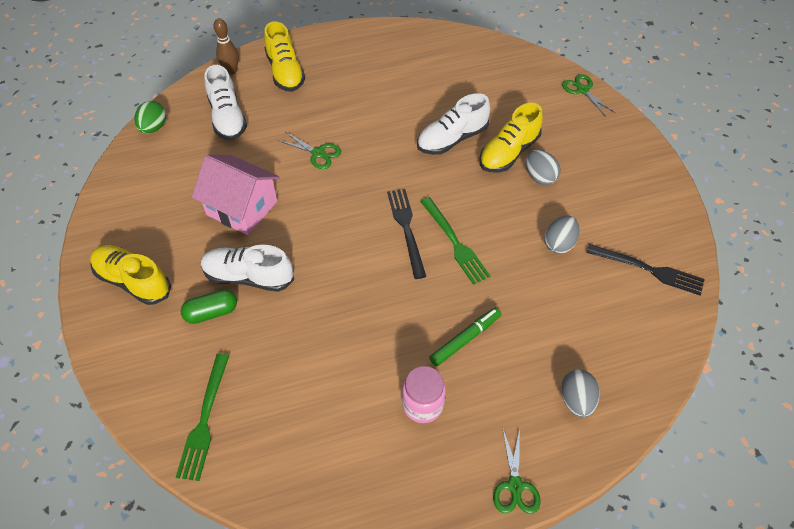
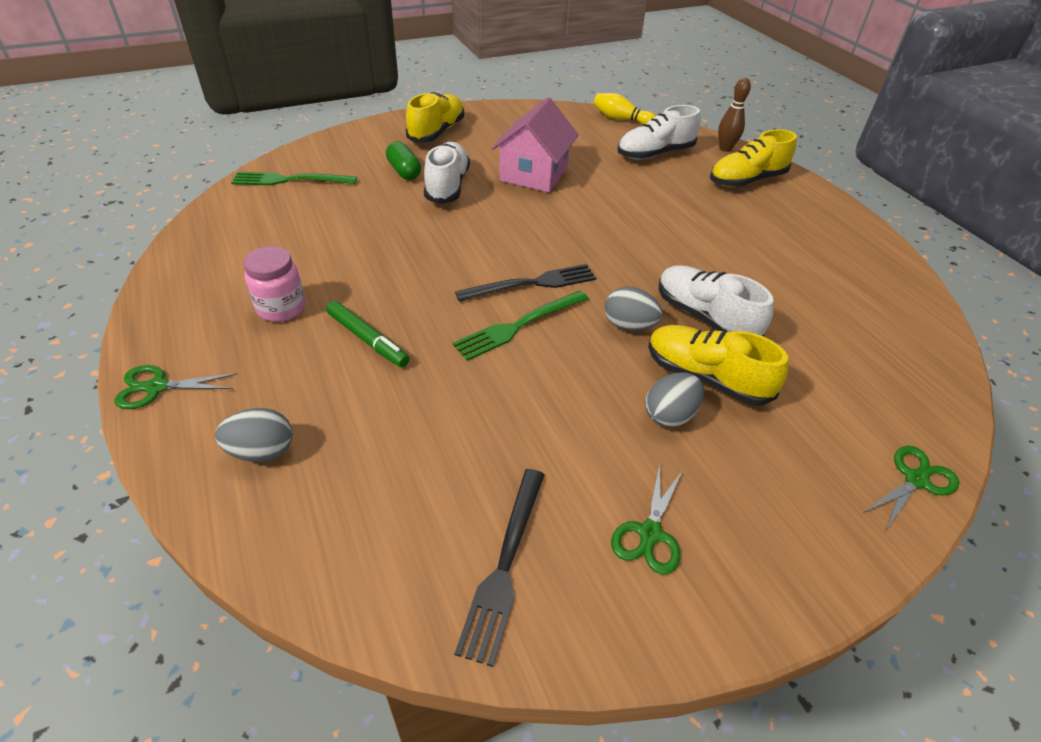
camera: 80 degrees right, 10 degrees down
(154, 128) = (621, 119): green egg -> yellow bowling pin
(318, 153) = (628, 212): green scissors -> green scissors (649, 534)
(559, 243) = (539, 437): grey egg -> grey egg (629, 326)

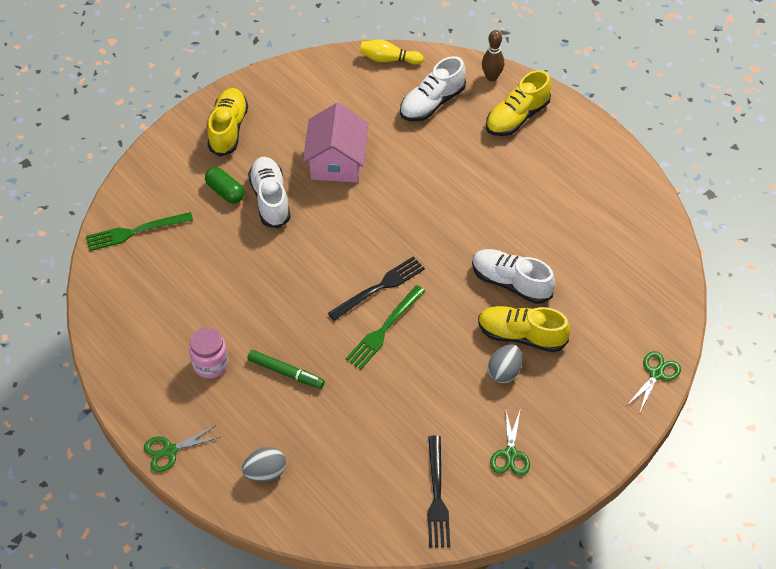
camera: 15 degrees left, 10 degrees up
(629, 326) = (460, 306): grey egg -> none

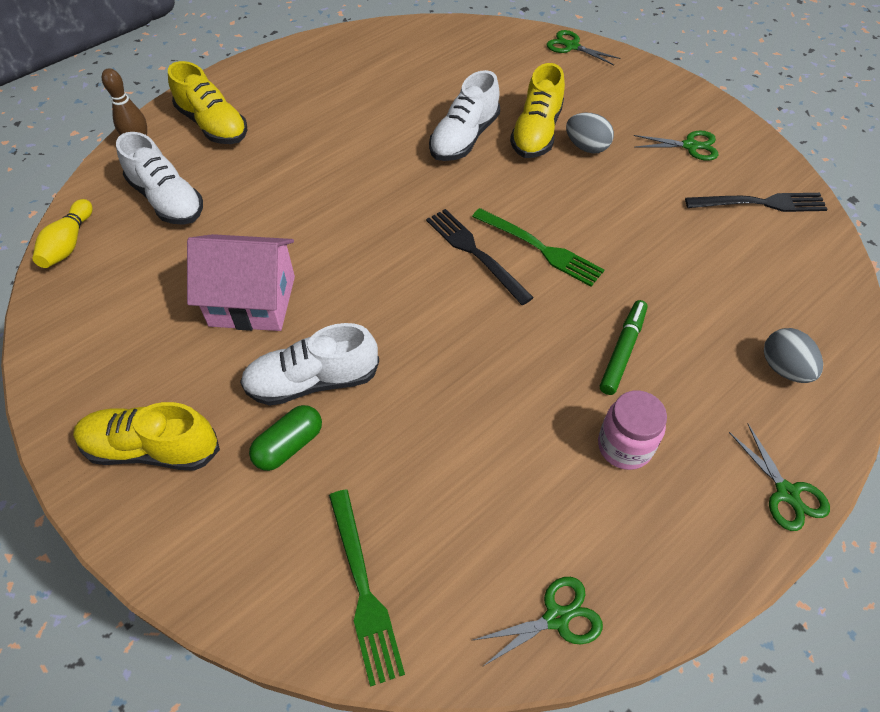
camera: 90 degrees left, 0 degrees up
(108, 319) = (557, 618): none -> green scissors

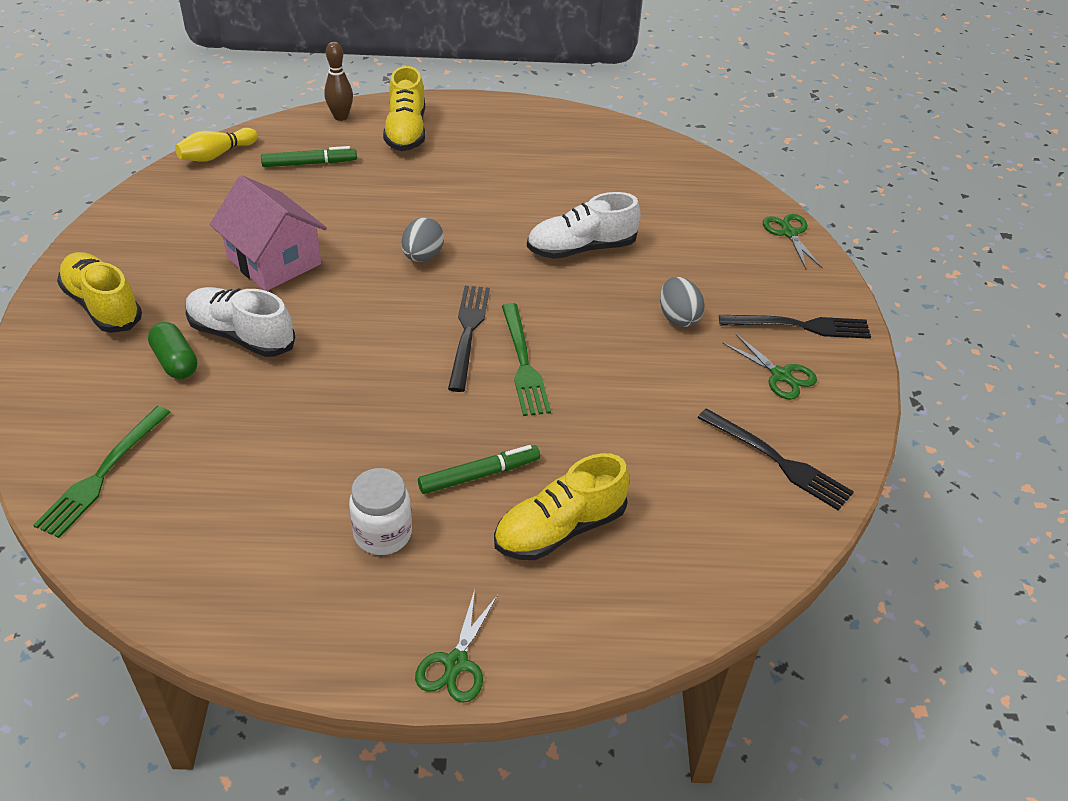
camera: 40 degrees right, 10 degrees down
(167, 200) = (309, 163): white shoe -> green marker
(289, 445) = (175, 362): green capsule -> green capsule turned 60 degrees clockwise
(536, 133) = (649, 280): yellow shoe -> yellow shoe (560, 529)
(557, 618) = (183, 589): green scissors -> none
(624, 446) = (383, 534): pink jar -> white jar
(658, 106) = (800, 326): none -> black fork
(784, 368) = (594, 587): grey egg -> grey egg (422, 256)

